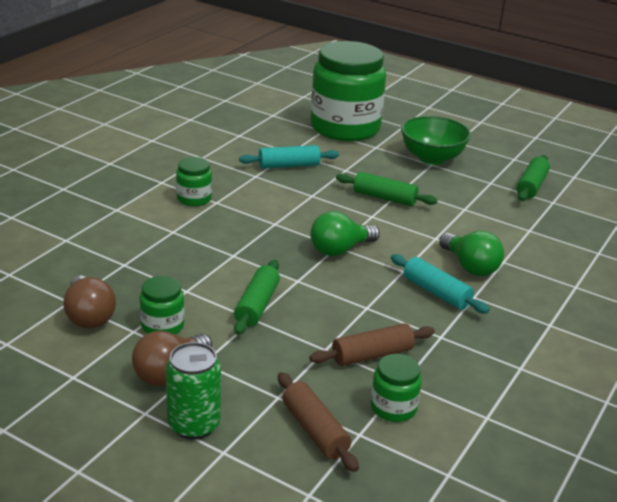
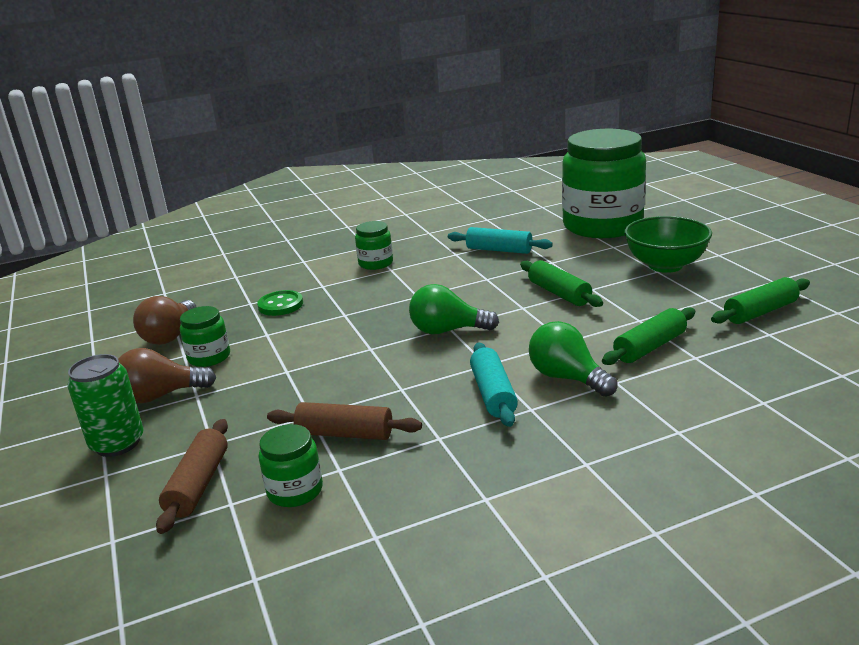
camera: 40 degrees right, 5 degrees down
(159, 259) = (280, 305): none -> green button
(257, 305) = (305, 361): green rolling pin -> green rolling pin (650, 347)
(470, 267) = (567, 378): green light bulb -> green light bulb turned 135 degrees clockwise

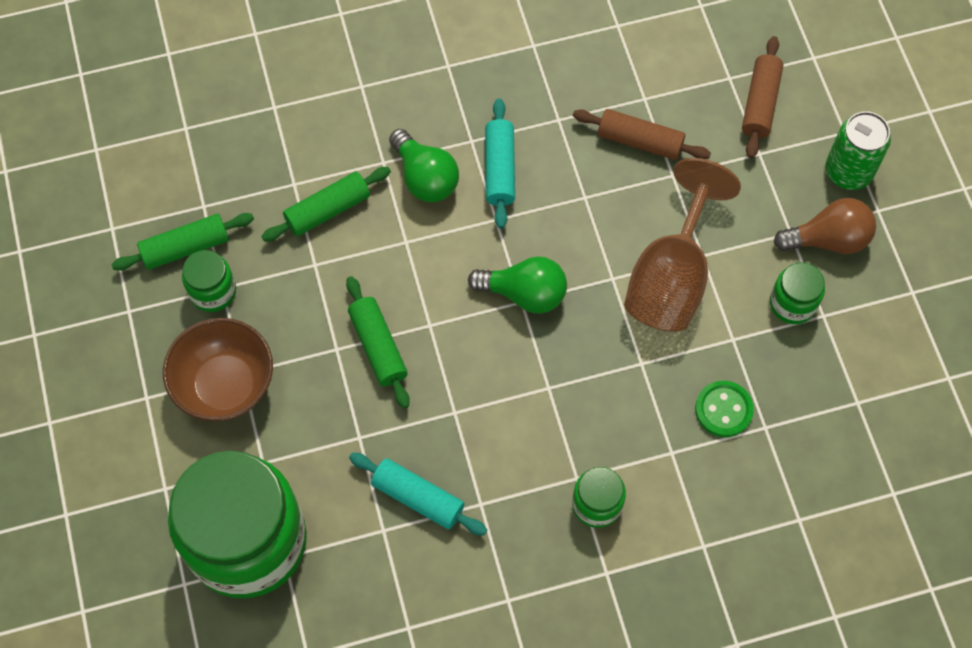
camera: 175 degrees left, 40 degrees up
(170, 336) = (852, 365): brown light bulb -> none
(295, 490) = (679, 81): green jar -> green jar (213, 291)
(317, 355) = (671, 277): none -> brown goblet
(665, 265) = (225, 385): green bowl -> brown bowl

